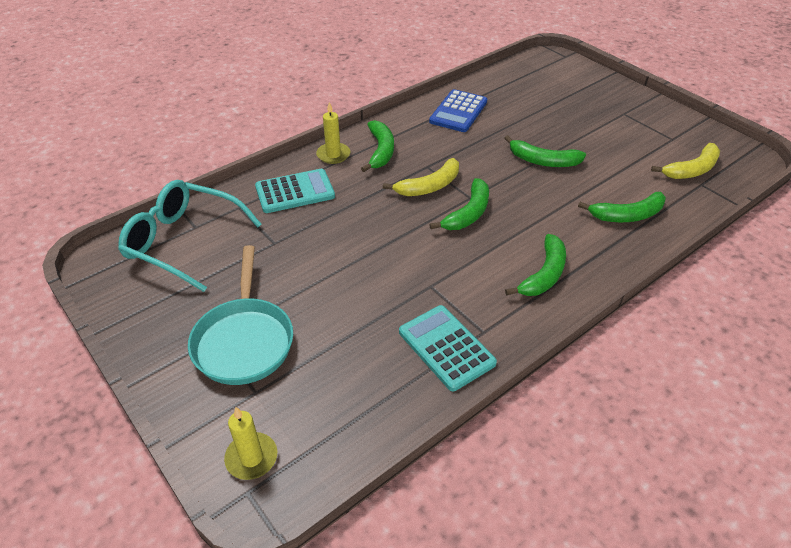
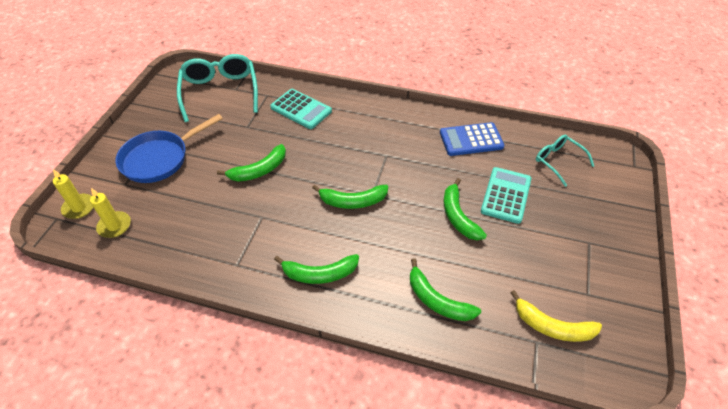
camera: 55 degrees right, 5 degrees up
(244, 340) = (159, 159): turquoise pan -> blue pan
(333, 155) = (354, 105): yellow candle -> yellow candle (114, 226)
(381, 151) = (380, 124): green banana -> green banana (259, 170)
(429, 186) = (364, 167): yellow banana -> none
(446, 347) = (209, 251): turquoise calculator -> turquoise calculator (506, 195)
(528, 84) = (558, 161): none -> turquoise glasses

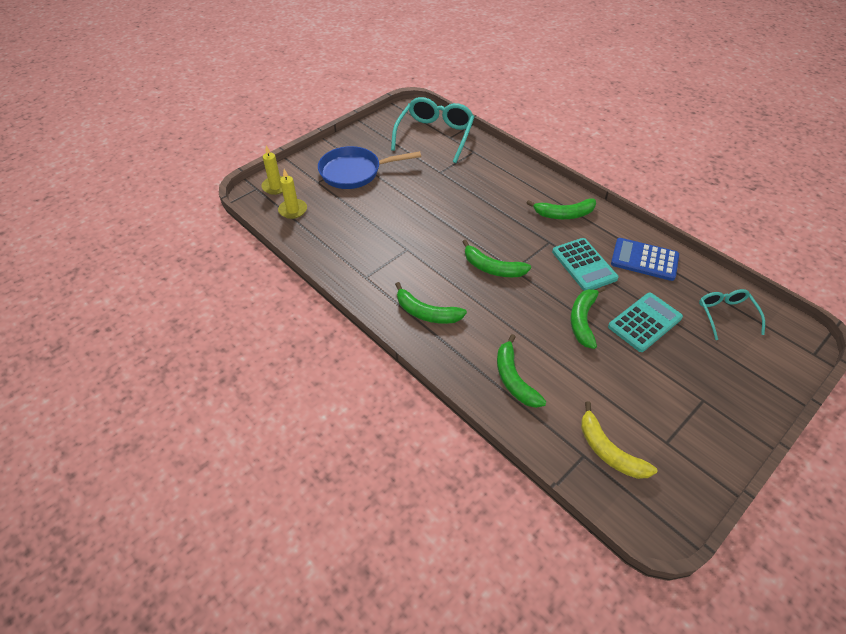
camera: 30 degrees right, 0 degrees up
(259, 170) = (428, 211): green banana -> green banana (564, 214)
(301, 109) = (496, 174): turquoise calculator -> turquoise calculator (584, 265)

